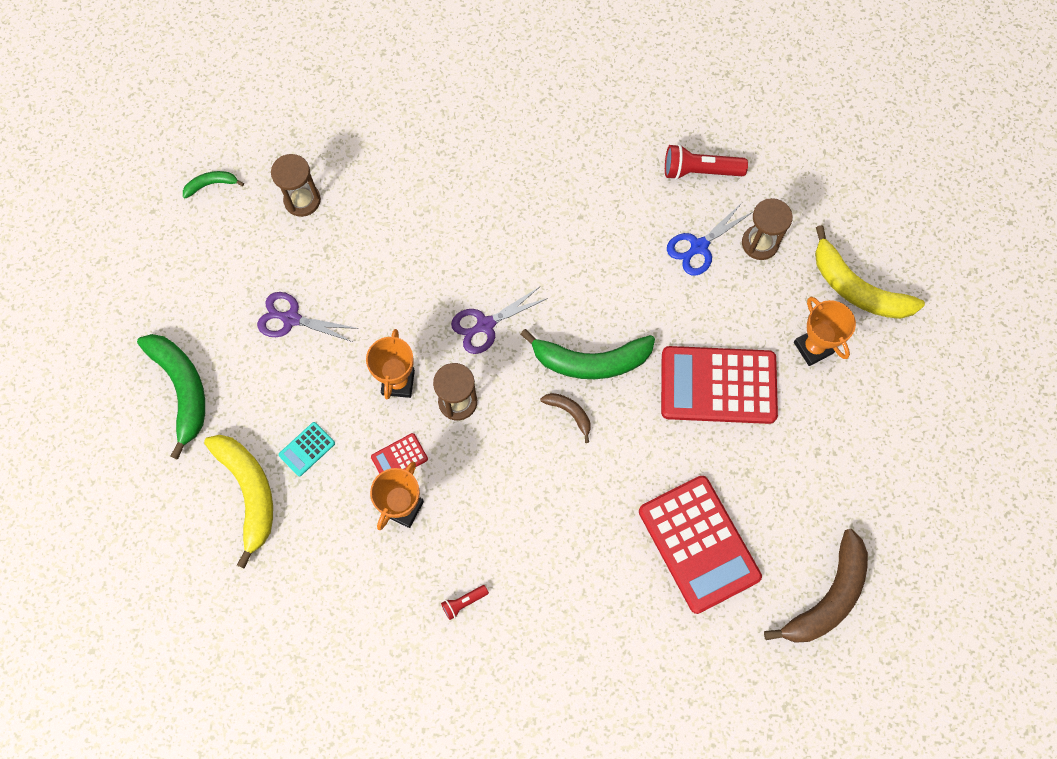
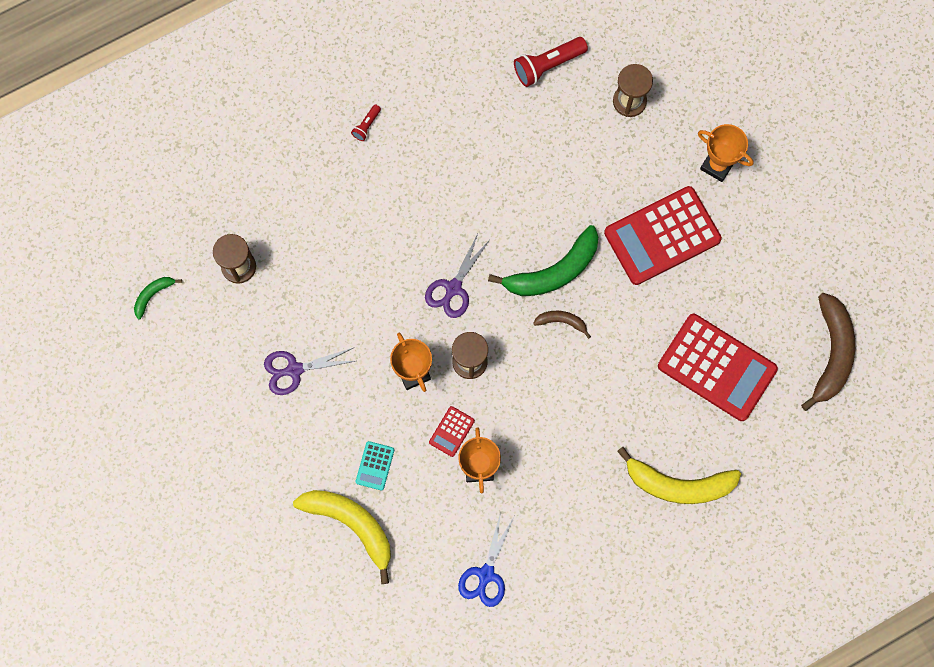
camera: 30 degrees left, 5 degrees up
(182, 389) = (243, 476): green banana -> none
(463, 602) = (568, 512): red flashlight -> red flashlight (366, 126)
(699, 246) = (583, 130): blue scissors -> blue scissors (486, 574)
(856, 288) = (724, 98): yellow banana -> yellow banana (678, 484)

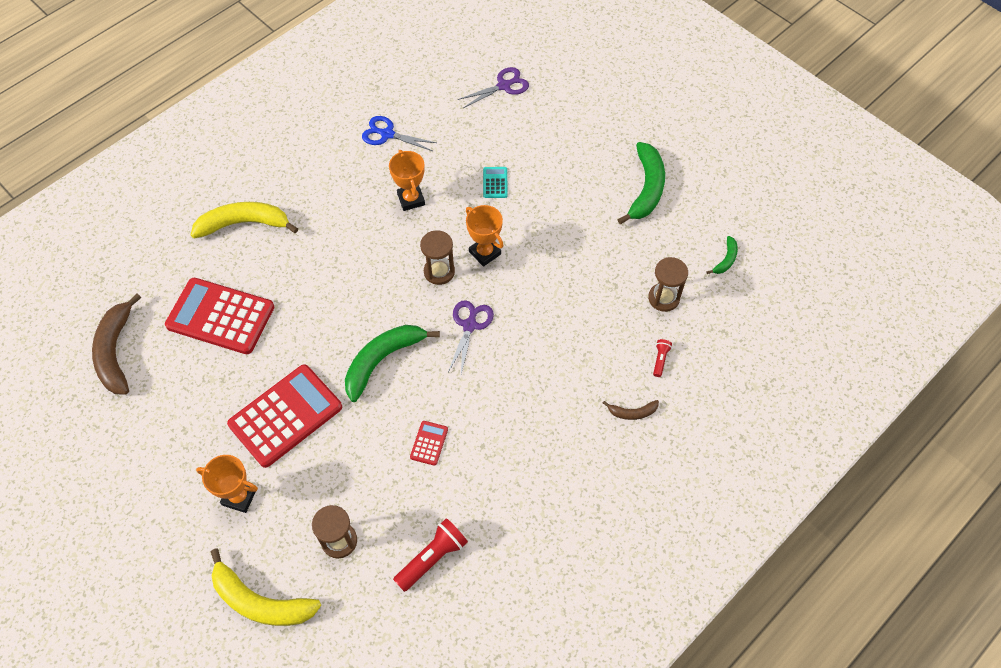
camera: 165 degrees right, 15 degrees down
(203, 411) = (646, 188): none -> green banana
(294, 370) = (584, 233): purple scissors -> purple scissors (504, 86)
(351, 525) = (500, 142): yellow banana -> yellow banana (260, 601)
(366, 126) = (596, 449): red flashlight -> red flashlight (660, 359)
(451, 431) = (440, 219): red calculator -> red calculator (429, 443)
(486, 574) = (387, 134): blue scissors -> blue scissors turned 75 degrees counterclockwise
(561, 322) = (366, 321): brown banana -> brown banana (632, 412)

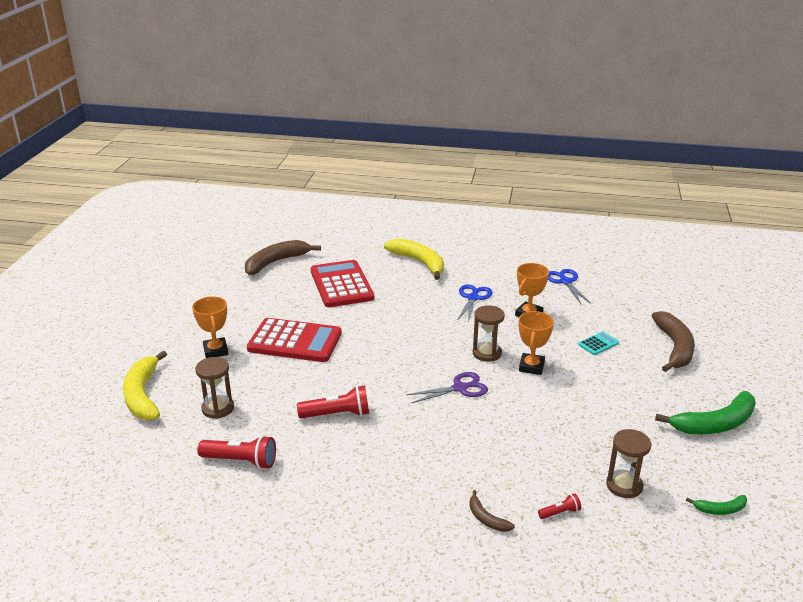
camera: 55 degrees right, 30 degrees down
(347, 222) = (473, 298): none -> blue scissors
(382, 360) = (383, 362): green banana -> none
(429, 443) = (337, 414): red calculator -> red flashlight
(504, 86) = (687, 310): purple scissors -> none
(543, 136) = (674, 348): none -> brown banana

